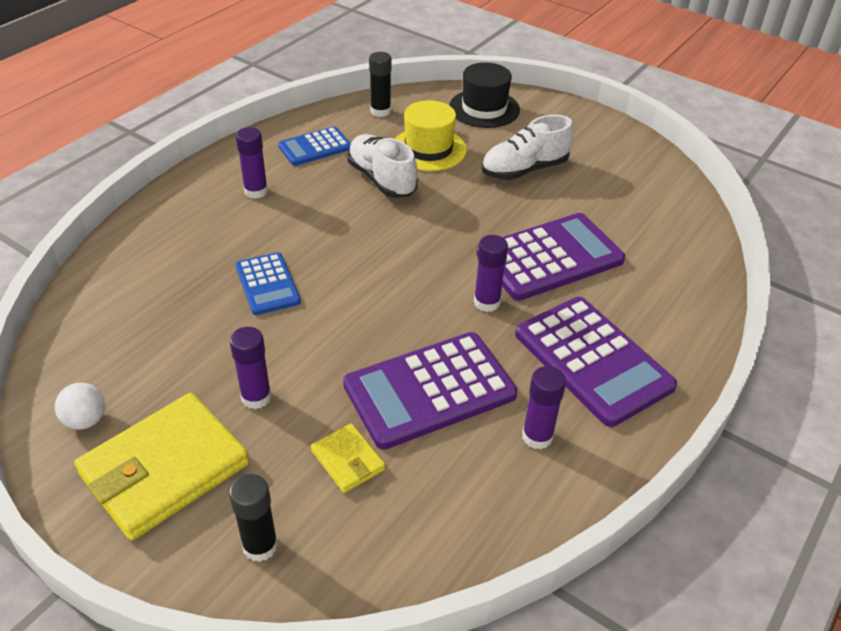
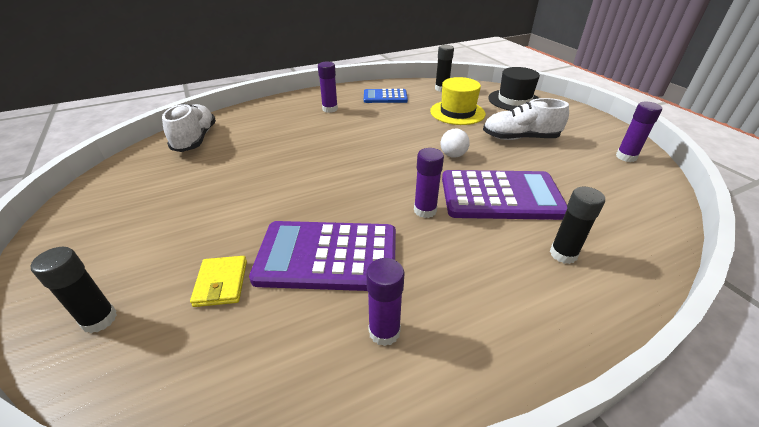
camera: 30 degrees right, 5 degrees down
(86, 420) = (111, 194): white ball -> white ball (453, 155)
(164, 469) = (112, 238): yellow wallet -> none
(256, 397) = (211, 216): purple glue stick -> purple glue stick (626, 157)
(267, 284) = (287, 155): blue calculator -> none
(382, 179) = (412, 121): white shoe -> white shoe (195, 139)
(592, 360) = (485, 285): purple calculator -> none
(639, 303) = (563, 254): none -> black glue stick

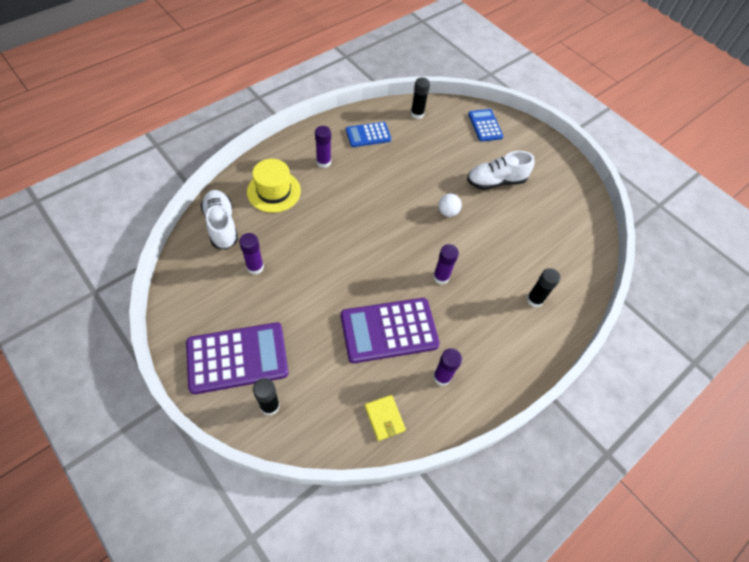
camera: 20 degrees left, 20 degrees up
(221, 283) = (330, 365): yellow wallet -> yellow wallet (384, 418)
(457, 112) = (439, 151): yellow hat -> yellow hat (274, 191)
(501, 196) = (490, 253): purple calculator -> purple calculator (237, 358)
(514, 100) = (485, 125): black hat -> blue calculator
(626, 157) = (574, 193): purple glue stick -> purple glue stick (255, 267)

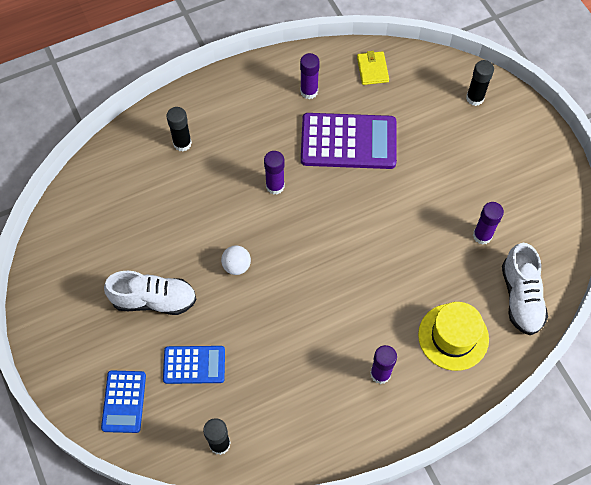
camera: 160 degrees left, 5 degrees up
(237, 358) = (504, 144): purple calculator -> none
(368, 135) = (306, 413): blue calculator -> blue calculator (194, 365)

